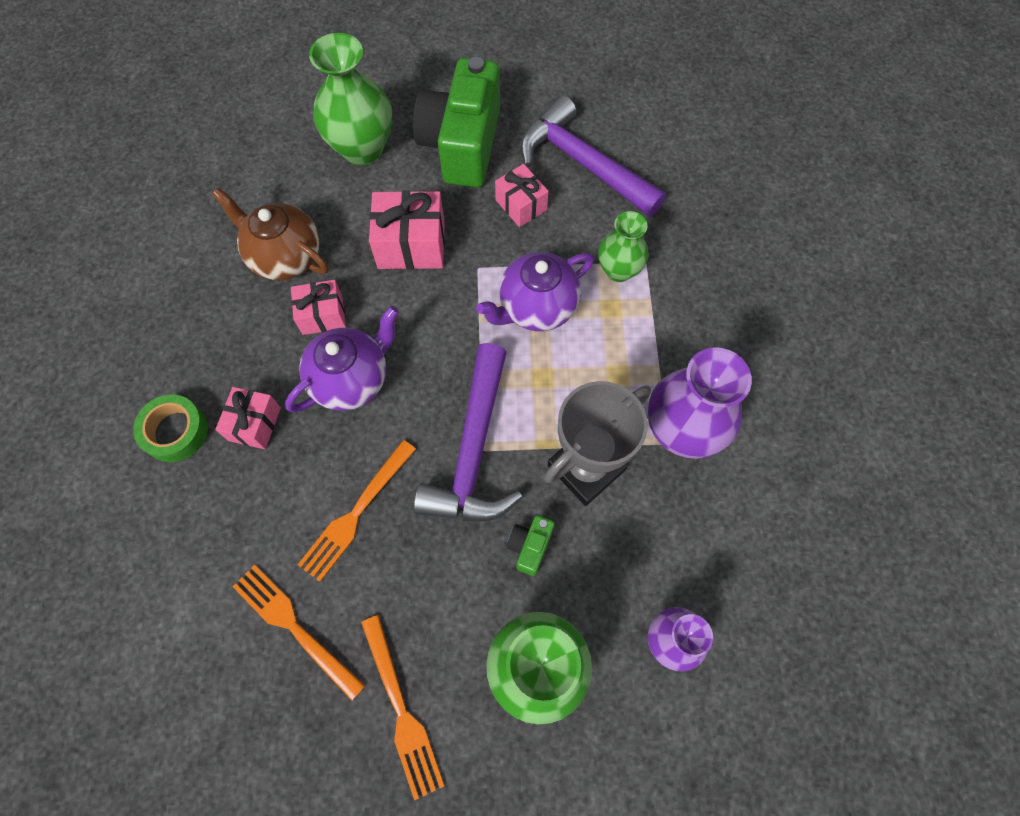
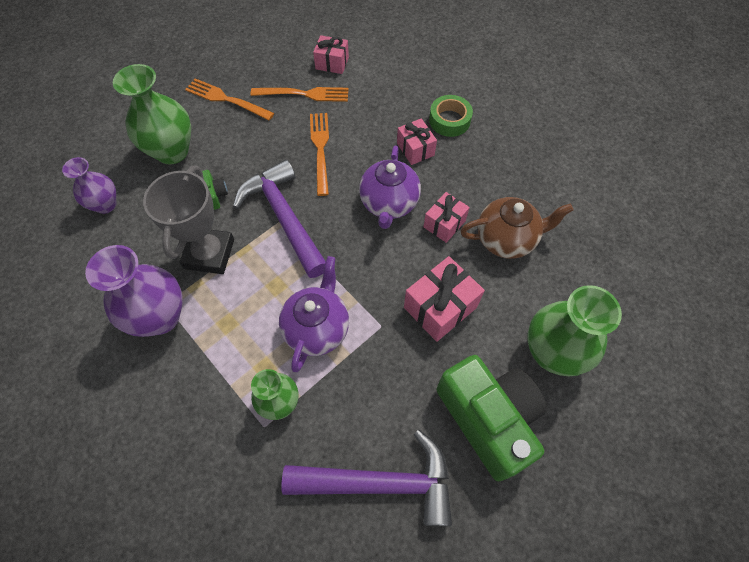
camera: 140 degrees right, 5 degrees down
(521, 205) = (395, 400): pink gift -> pink gift (332, 63)

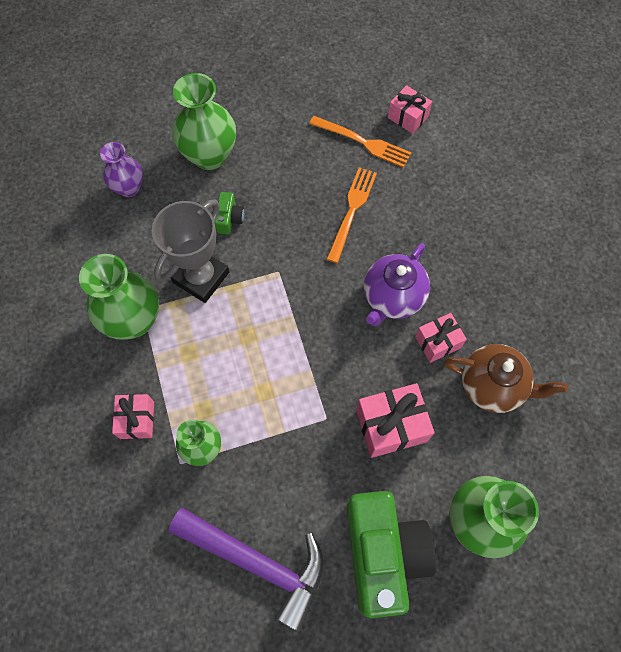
camera: 25 degrees right, 5 degrees up
(160, 317) = (134, 320): purple vase -> green vase
(226, 99) = (284, 119): orange fork -> none
(284, 218) = (285, 269): purple hammer -> none
(317, 328) = (266, 393): purple teapot -> none
(415, 149) = (448, 249): pink gift -> pink gift (137, 420)
(449, 120) = (500, 231): green tape -> none

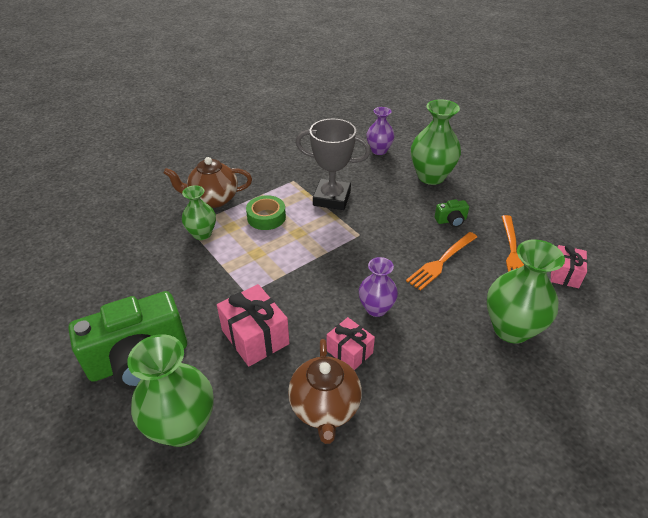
camera: 70 degrees right, 25 degrees down
(134, 320) = (283, 179): green vase -> green vase (511, 329)
(137, 420) = (213, 199): pink gift -> brown teapot
(203, 363) = (266, 217): none -> green tape
(229, 219) = (387, 199): green camera -> green camera (451, 220)
(257, 562) = (122, 284): purple hammer -> none
(351, 211) = (441, 262): orange fork -> orange fork turned 135 degrees clockwise
(392, 298) = (376, 308): purple teapot -> purple vase

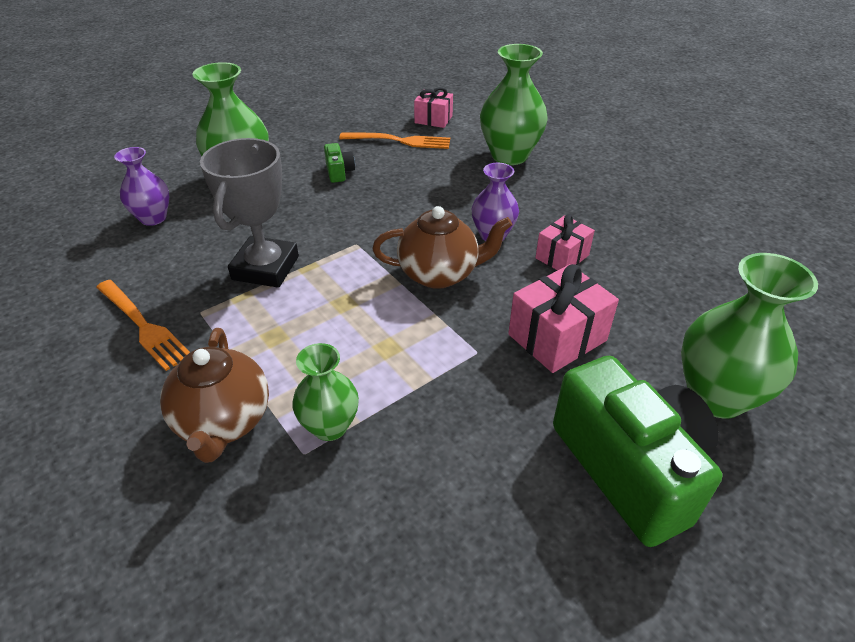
camera: 90 degrees left, 0 degrees up
(266, 217) = (298, 341): green tape -> none
(325, 408) = (642, 275): brown teapot -> brown teapot (440, 274)
(441, 262) = (413, 185): orange fork -> orange fork (143, 325)

